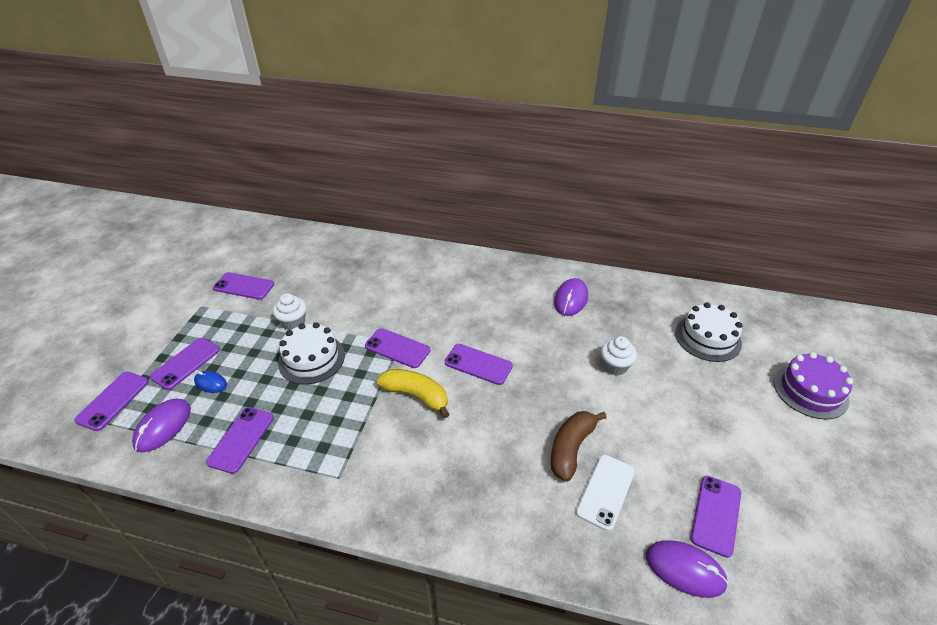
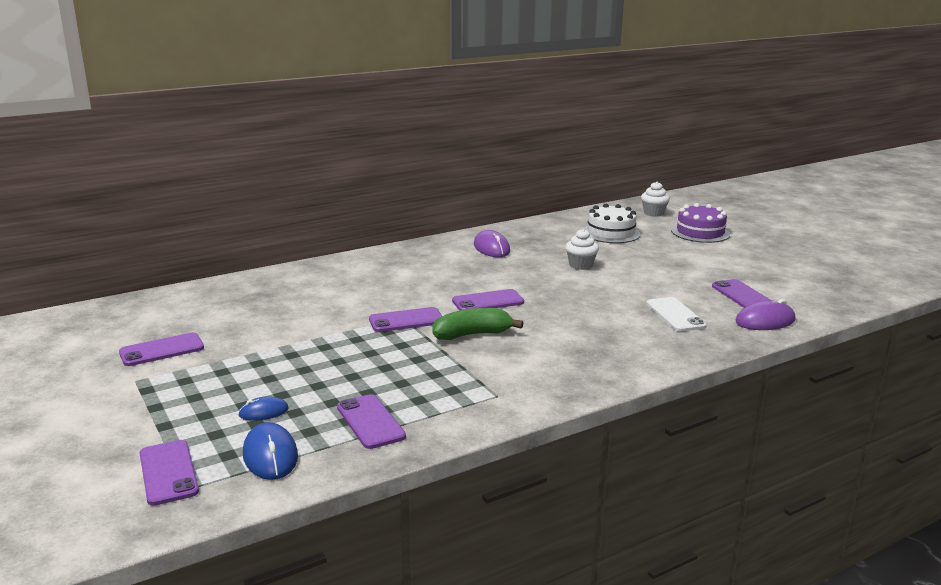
camera: 45 degrees left, 20 degrees down
(163, 426) = (270, 455): purple mouse -> blue mouse
(186, 363) = (205, 415): purple phone -> none
(293, 322) = (273, 347): white cupcake -> white cupcake (653, 213)
(311, 358) = (339, 357): white cake -> none
(416, 395) = (472, 334): yellow banana -> green banana
(571, 448) = (623, 308): brown banana -> none

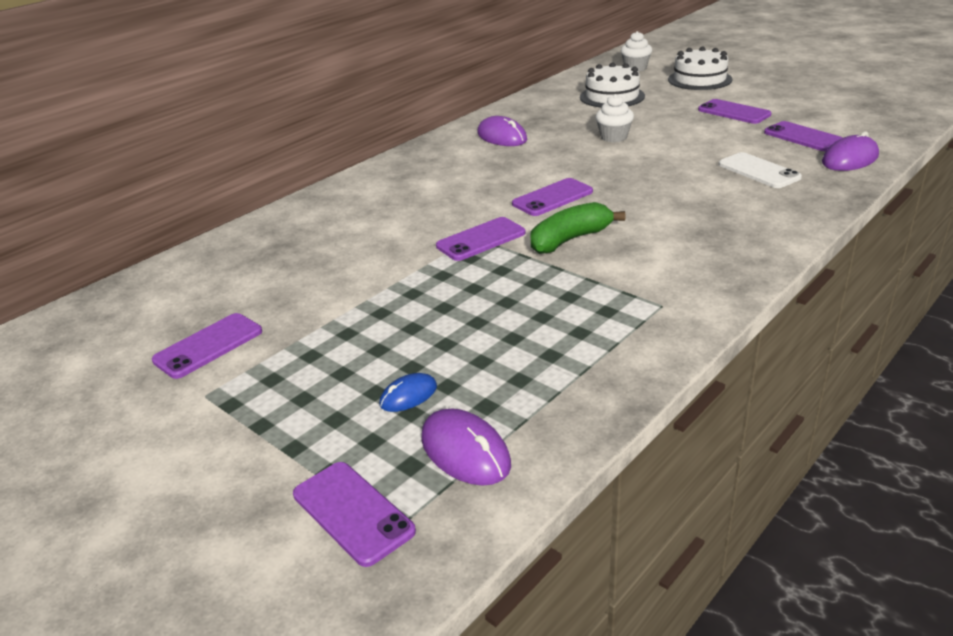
camera: 15 degrees left, 10 degrees up
(270, 455) = (465, 451): blue mouse -> purple mouse
(370, 422) = (548, 374): purple phone -> purple phone (734, 112)
(700, 232) = (699, 79): purple cake -> white cake

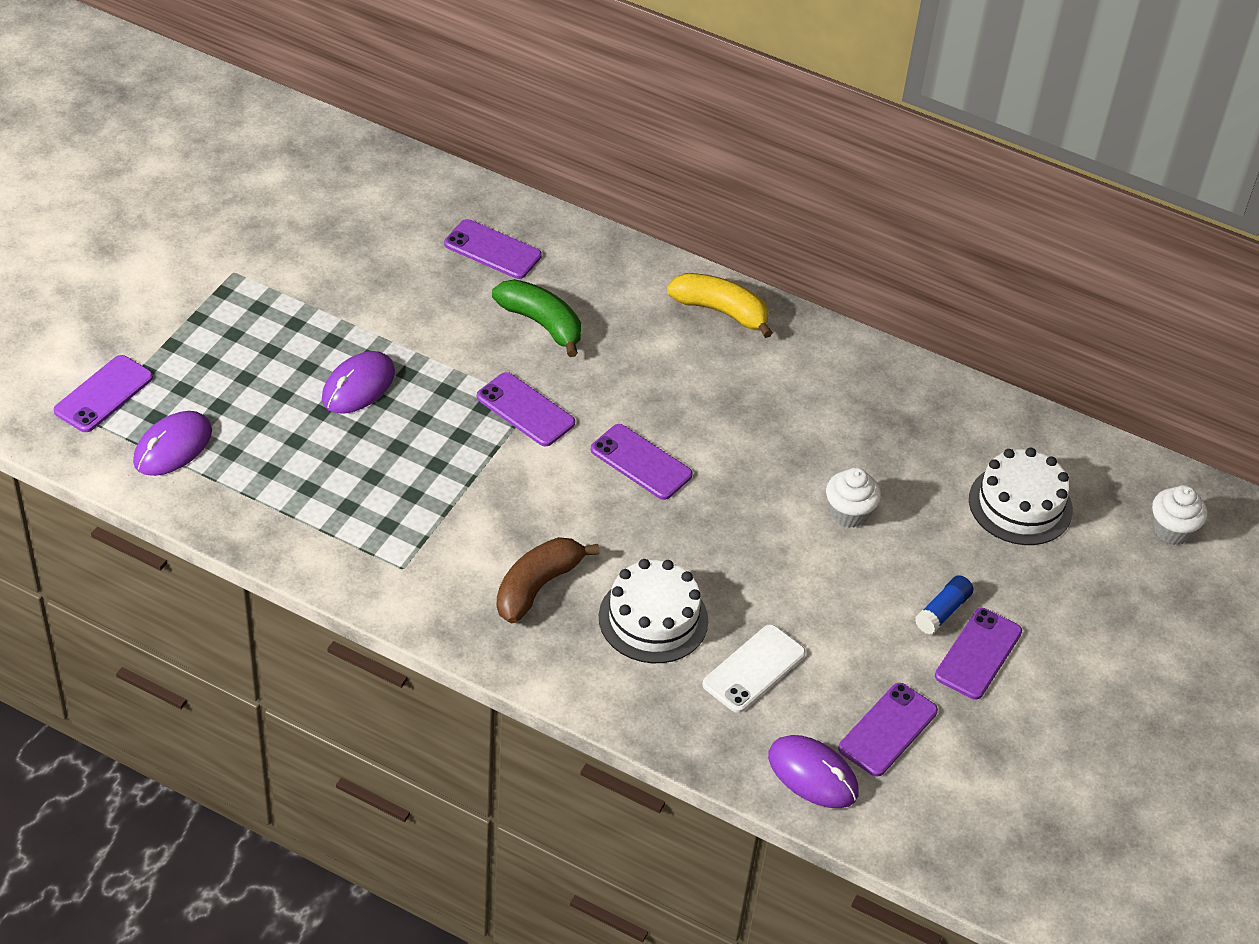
camera: 70 degrees right, 15 degrees up
(208, 346) = (304, 251): purple phone -> purple phone (492, 250)
(407, 164) = (721, 311): none -> yellow banana
(408, 395) = (241, 400): blue mouse -> none
(502, 137) = (830, 392): purple mouse -> purple mouse (358, 386)
(570, 240) = (534, 486): green banana -> green banana (541, 323)
(683, 243) = (537, 587): none -> brown banana
(699, 79) = (1129, 616): white cake -> white cake (653, 619)
(700, 118) = (942, 612): none -> blue glue stick

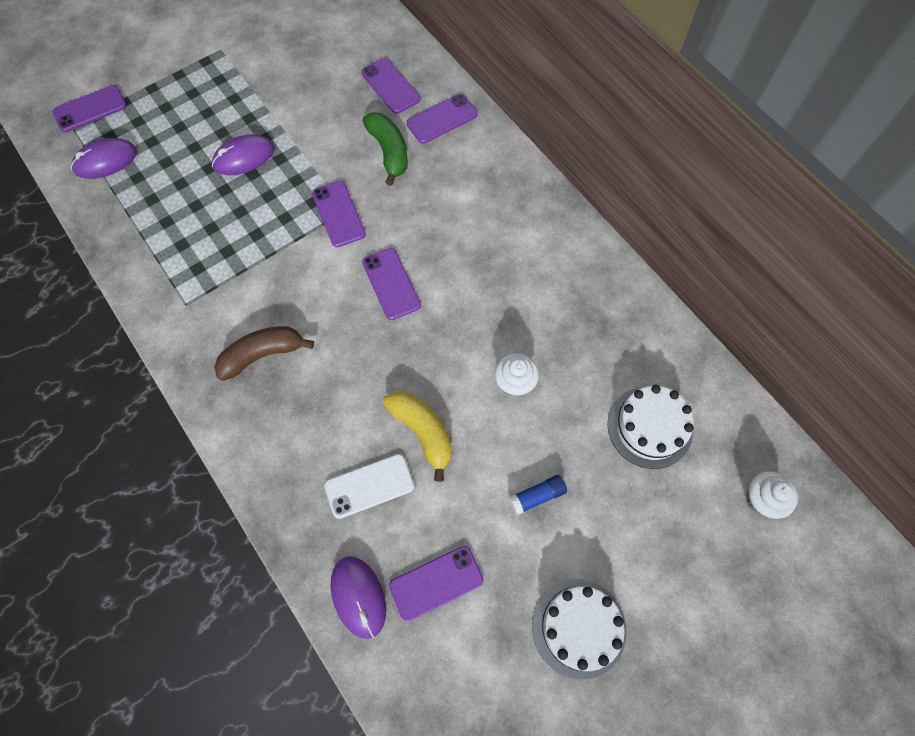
camera: 30 degrees right, 20 degrees up
(653, 619) = (324, 413): white cake -> white cake (579, 627)
(721, 311) = (517, 184): yellow banana -> yellow banana (422, 432)
(978, 654) = (543, 546): purple phone -> purple phone (442, 119)

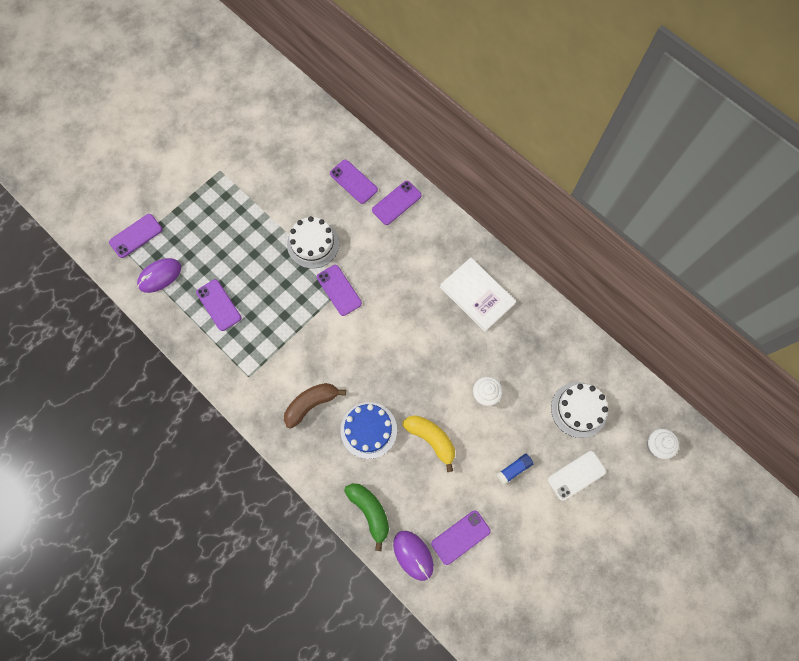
camera: 10 degrees left, 5 degrees up
(244, 157) = (260, 257): purple mouse -> none
(335, 404) = (368, 430): none -> blue cake
(369, 486) = (404, 482): white phone -> white phone (576, 475)
(389, 152) = (364, 235): green banana -> green banana (370, 511)
(391, 284) = (387, 337): purple phone -> purple phone (219, 305)
(529, 249) = (477, 295): none -> white book
(579, 627) = (555, 548): white cake -> white cake (313, 244)

